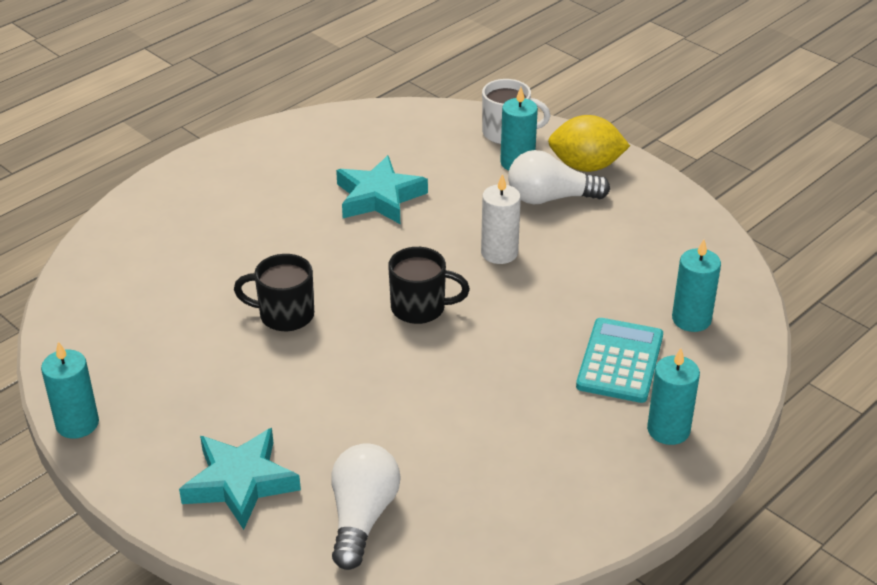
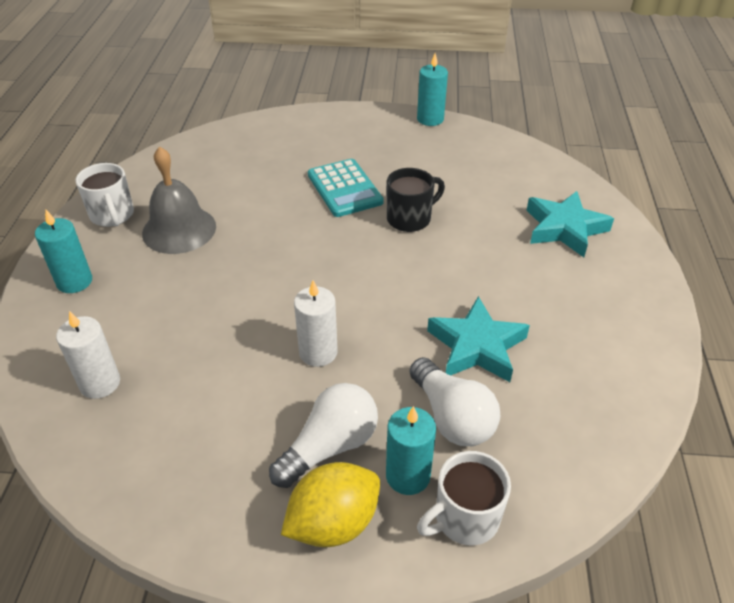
camera: 140 degrees right, 5 degrees up
(240, 483) = (314, 136): turquoise star -> turquoise star (564, 228)
(362, 517) = (233, 152): white light bulb -> white light bulb (452, 417)
(420, 308) = (328, 271): black mug -> none
(520, 434) = (179, 229): none -> grey bell
(581, 498) = (112, 215): none -> white mug
(620, 361) = (142, 312): turquoise calculator -> turquoise calculator (344, 188)
(691, 319) = (100, 383): turquoise candle -> white candle

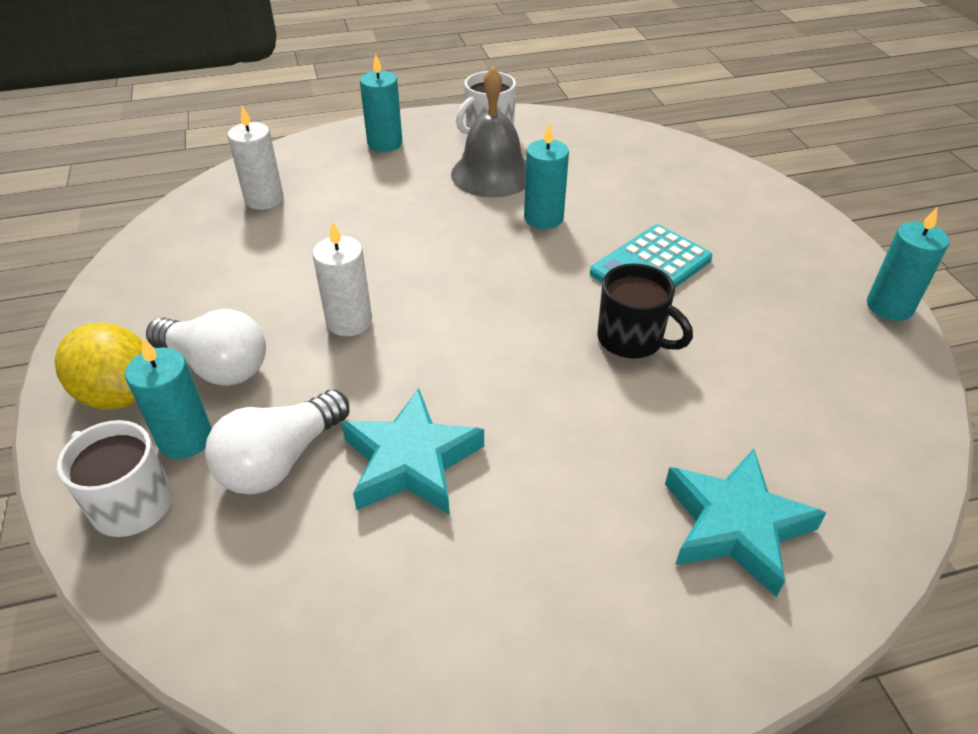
camera: 70 degrees right, 0 degrees up
(258, 219) = (543, 218): none -> turquoise candle

